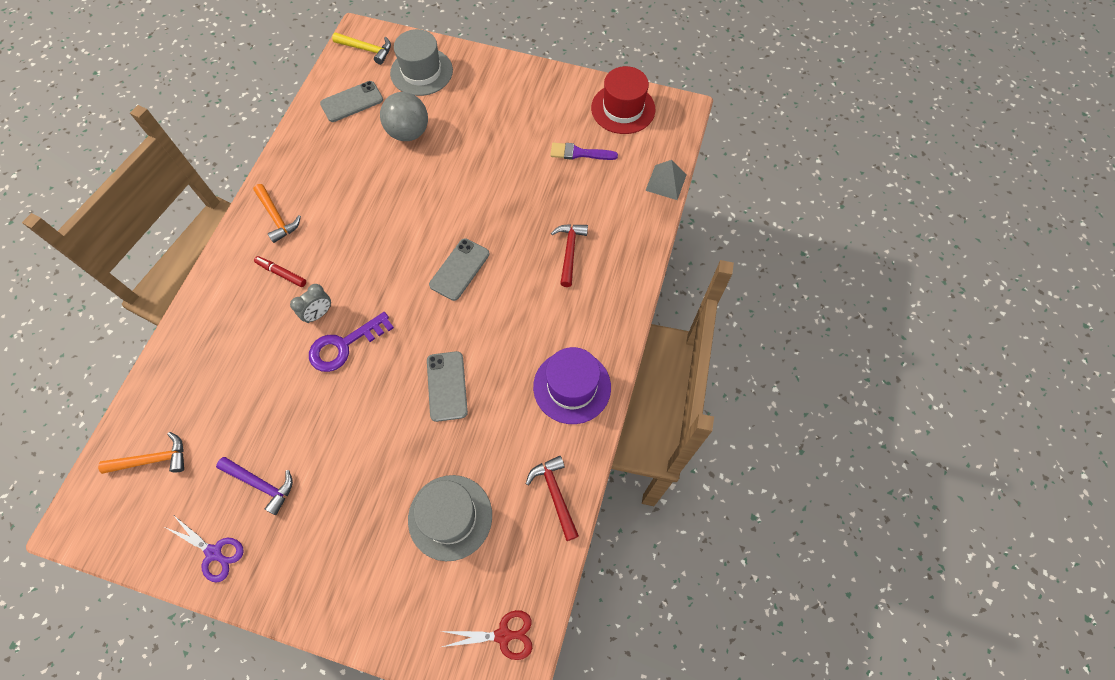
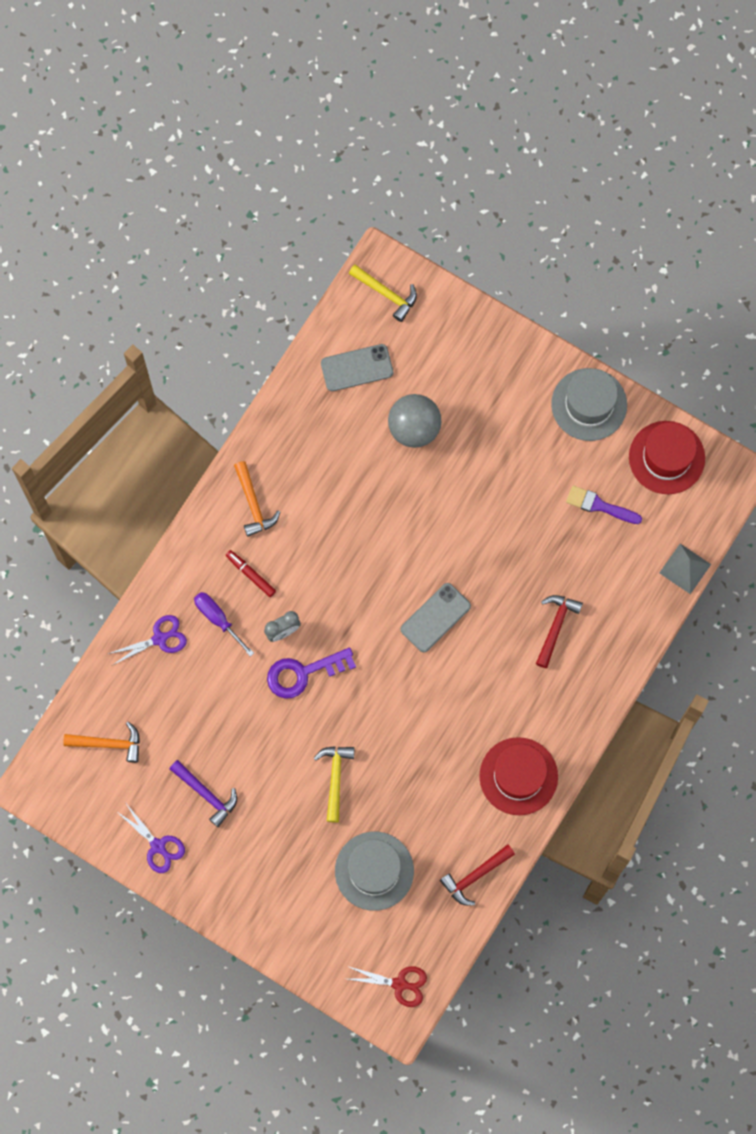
camera: 15 degrees right, 10 degrees up
(199, 348) = (159, 639): none -> purple scissors
(255, 318) = (218, 619): none -> purple screwdriver
(392, 434) = (335, 778): none -> yellow hammer
(421, 72) = (445, 344): grey hat -> grey hat (589, 404)
(447, 386) = (396, 743): grey phone -> none
(555, 494) = (475, 876): red hammer -> red hammer turned 120 degrees counterclockwise
(572, 387) = (518, 776): purple hat -> red hat

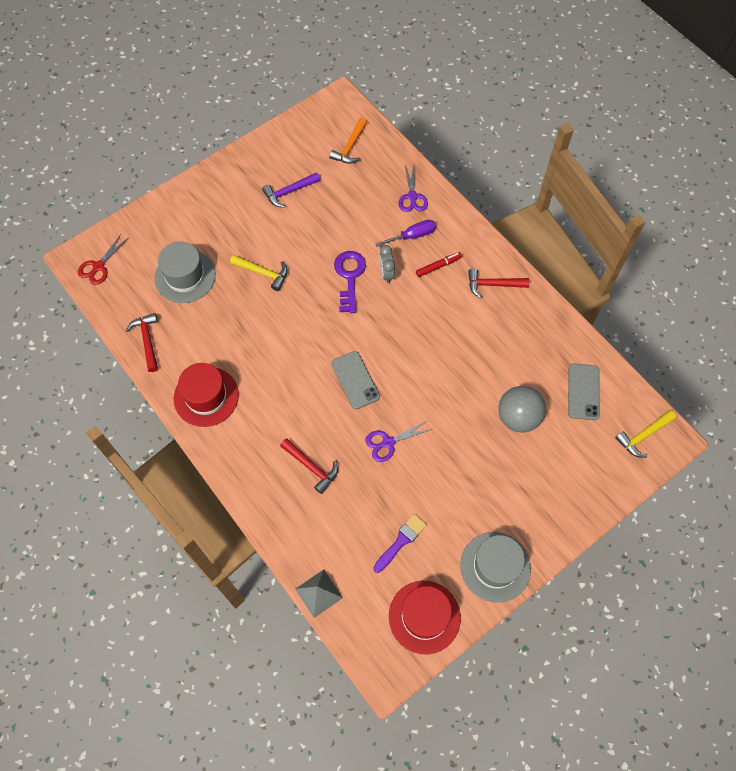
camera: 110 degrees right, 10 degrees down
(158, 846) = (267, 154): purple scissors -> purple scissors (388, 442)
(253, 504) = (493, 284): orange hammer -> red hammer

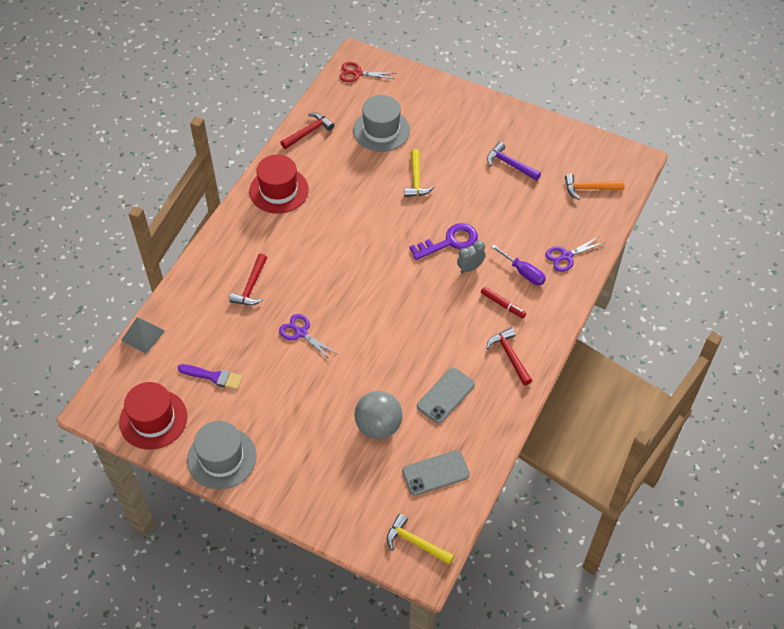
camera: 65 degrees right, 10 degrees down
(355, 380) = (349, 286): grey phone -> grey phone (445, 395)

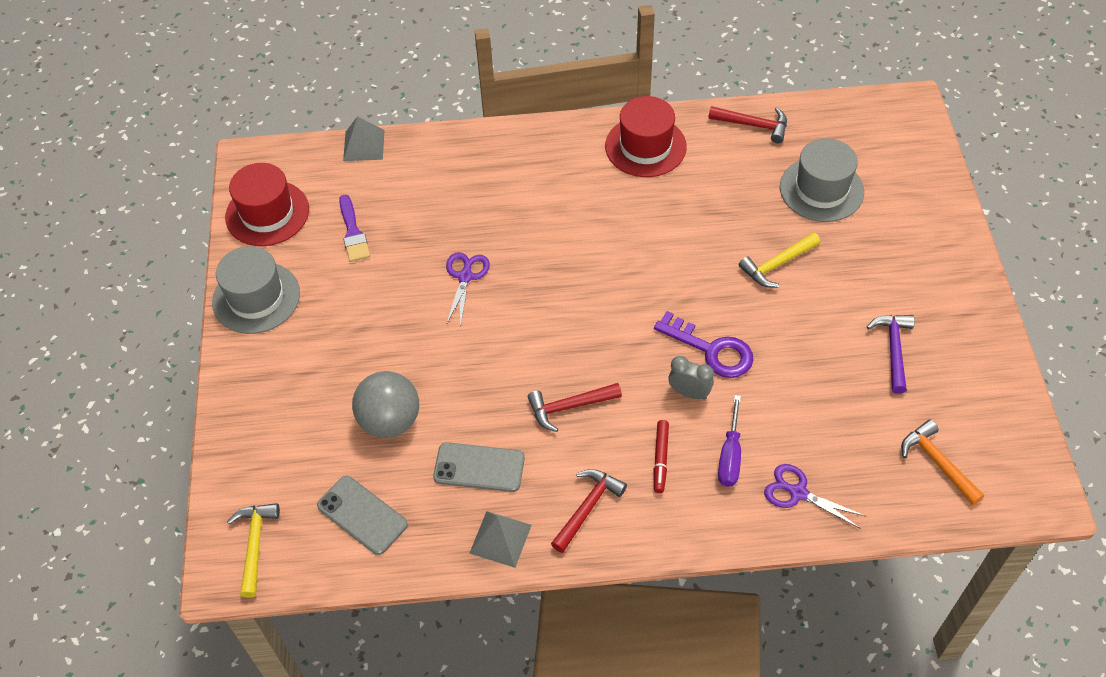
camera: 60 degrees right, 0 degrees up
(251, 286) = (494, 197): red hammer -> red hammer (569, 407)
(357, 73) = (886, 119): red scissors -> none
(500, 408) = (500, 539): none -> grey pyramid

